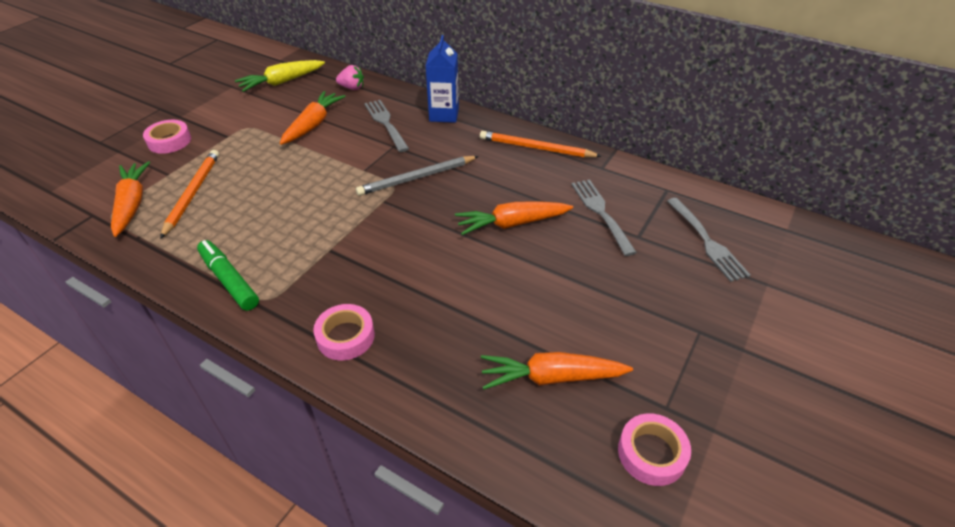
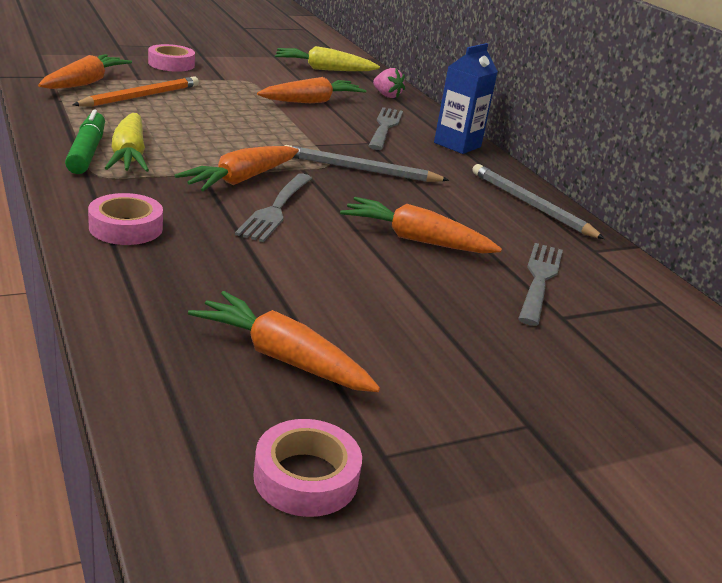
camera: 30 degrees right, 15 degrees down
(261, 264) = (129, 155): none -> yellow carrot
(360, 238) = (240, 180): none -> orange carrot
(536, 148) = (530, 205): orange pencil -> grey pencil
(706, 241) = (656, 363): grey fork -> grey fork (276, 208)

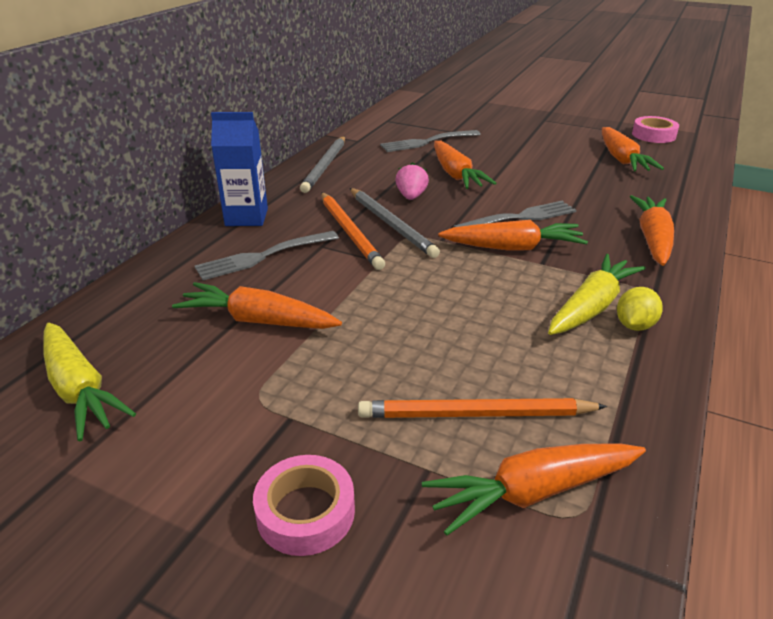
camera: 125 degrees left, 5 degrees up
(87, 152) = (634, 325): green marker -> yellow lemon
(126, 227) = (652, 239): pink tape -> orange carrot
(374, 155) = (350, 232): none -> orange pencil
(386, 95) = (140, 299): pink strawberry -> pink strawberry (411, 196)

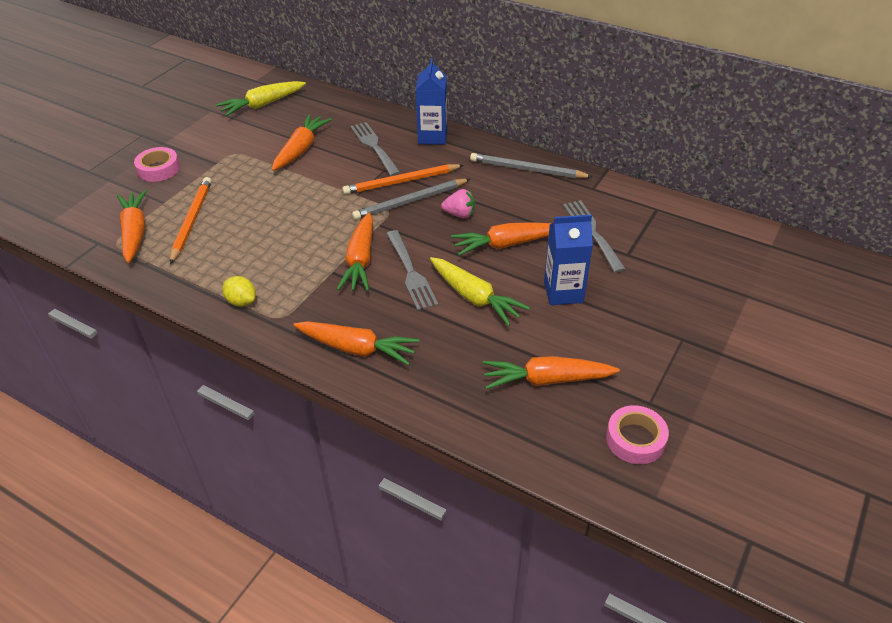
camera: 95 degrees right, 10 degrees up
(513, 153) = (563, 292): none -> blue carton
(591, 307) = (269, 286): yellow carrot -> yellow carrot (474, 297)

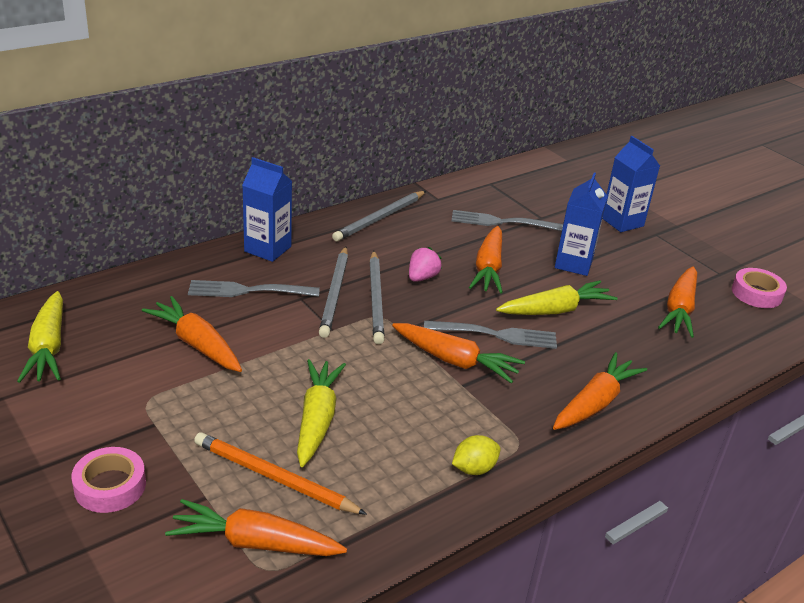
camera: 70 degrees left, 10 degrees down
(255, 219) = (317, 419): none -> yellow carrot
(401, 182) = (335, 294): orange pencil -> grey pencil
(680, 309) = (622, 222): none -> blue carton

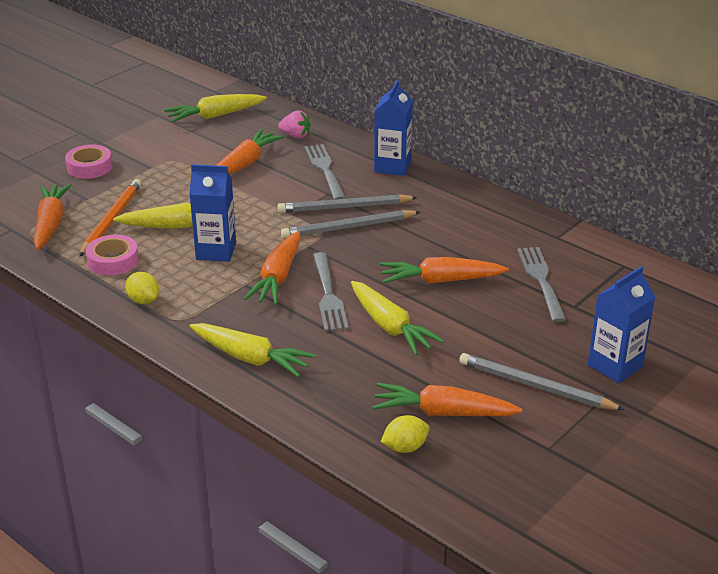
camera: 80 degrees right, 0 degrees up
(380, 218) = (488, 210): grey pencil -> grey pencil (535, 386)
(422, 277) = (399, 246): pink strawberry -> pink strawberry (295, 136)
(573, 264) = (489, 334): blue carton -> blue carton (216, 251)
(595, 403) = (250, 358): orange carrot -> yellow carrot
(725, 338) = (405, 447): none -> yellow lemon
(756, 293) = (521, 479): pink tape -> pink tape (113, 261)

